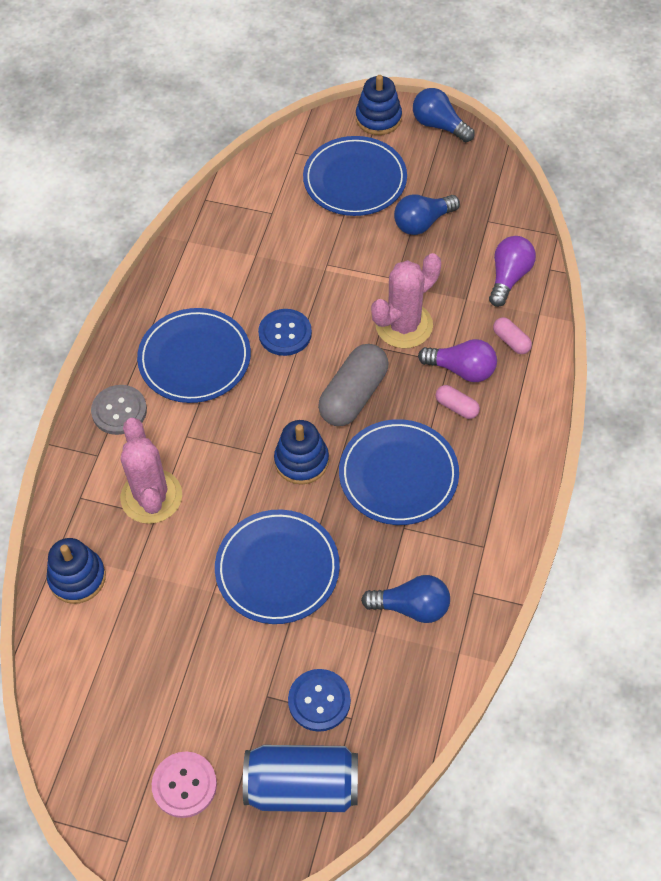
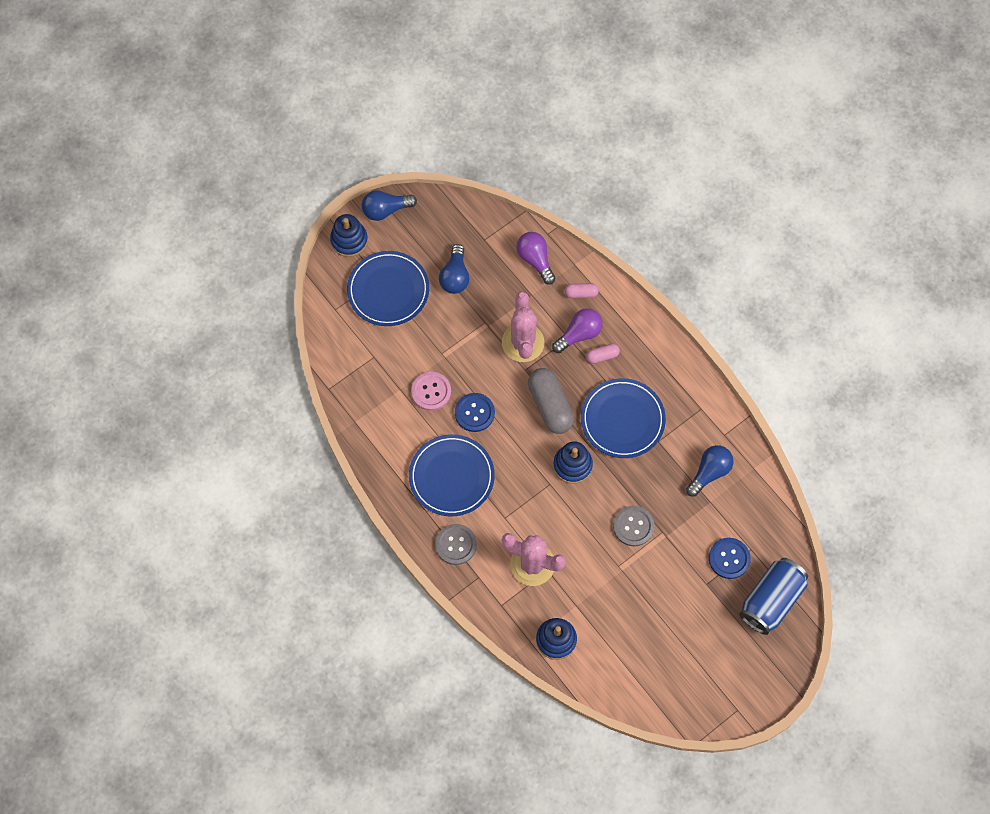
camera: 55 degrees left, 10 degrees up
(184, 785) = (727, 660): pink button -> pink button (431, 391)
(277, 569) = (633, 526): blue plate -> grey button

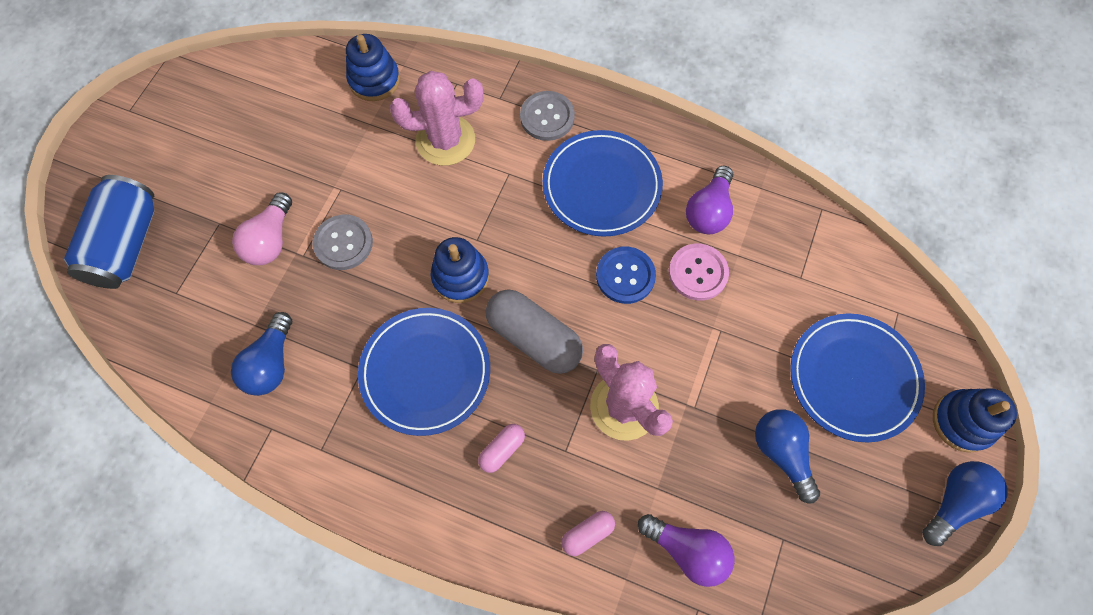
camera: 150 degrees right, 0 degrees up
(579, 334) = (553, 465): purple light bulb -> purple light bulb (708, 211)
(678, 553) = (270, 240): none -> pink light bulb
(729, 558) = (200, 267): blue button -> none

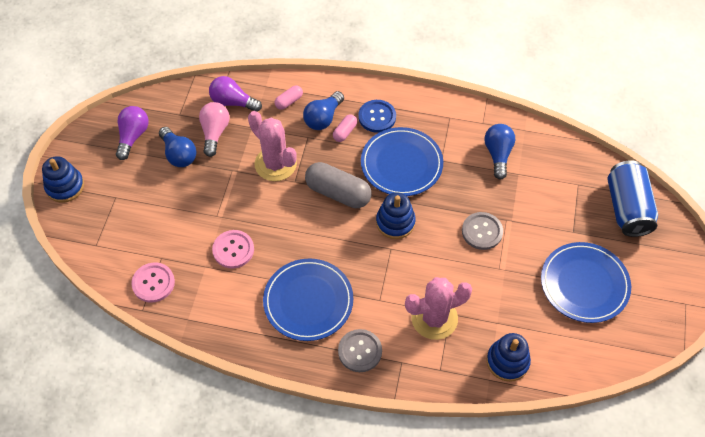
camera: 170 degrees right, 10 degrees down
(270, 240) = (532, 226): pink light bulb -> pink light bulb (215, 132)
(625, 276) = (283, 240): blue button -> blue button (377, 117)
(708, 211) = (227, 295): purple light bulb -> purple light bulb (133, 136)
(809, 242) = (153, 283): none -> pink button
(853, 378) = (131, 200): blue plate -> blue plate (584, 284)
(954, 502) = (78, 145): blue light bulb -> blue light bulb (323, 118)

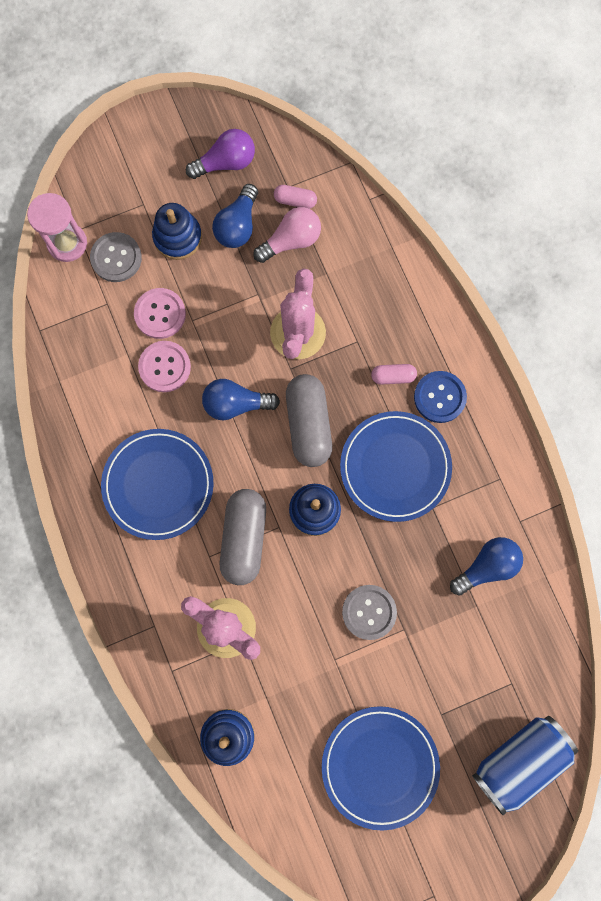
camera: 55 degrees right, 20 degrees up
(65, 186) = (120, 146): blue stacking toy -> blue stacking toy (177, 237)
(99, 256) = (67, 243): none -> pink hourglass
(153, 283) = (74, 318): pink button -> pink button (160, 314)
(233, 102) = (344, 229): purple light bulb -> none
(289, 101) = (389, 287): pink capsule -> pink capsule (295, 200)
(323, 118) = (394, 340): blue light bulb -> blue light bulb (236, 404)
(360, 351) = (138, 575): grey button -> grey button (116, 258)
(383, 272) = (244, 538): none -> grey capsule

